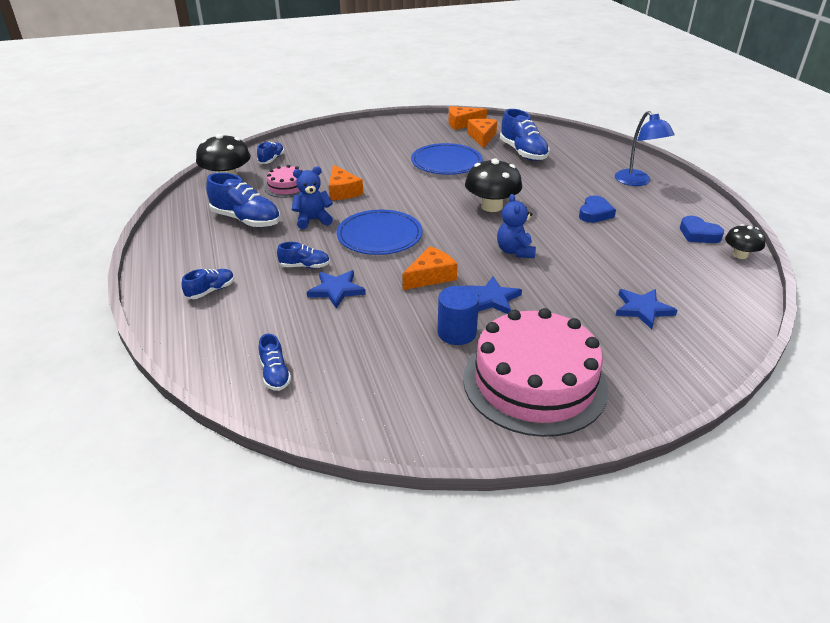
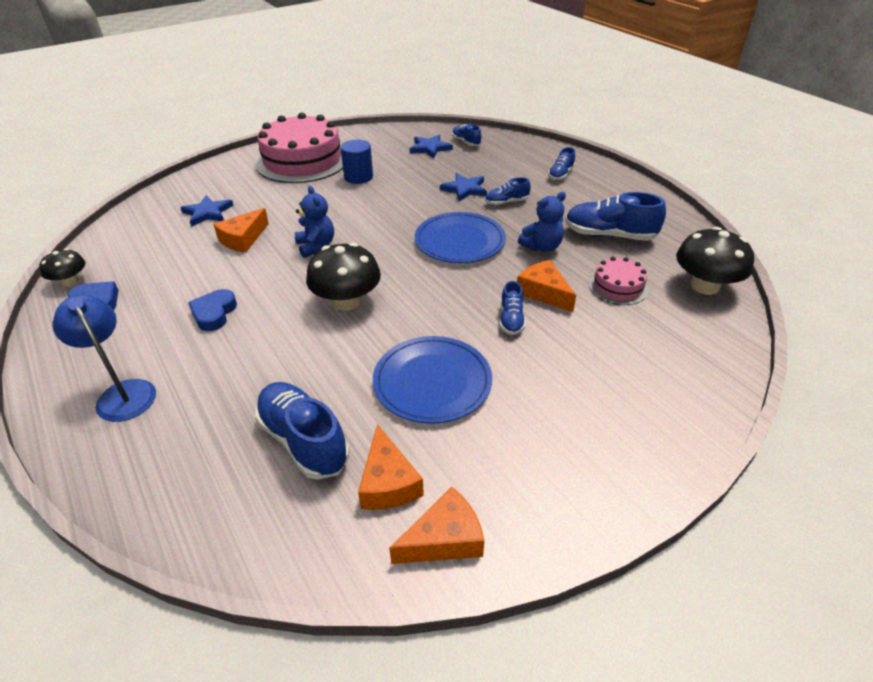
camera: 165 degrees right, 5 degrees up
(271, 159) = (697, 334): blue shoe -> blue shoe (511, 320)
(430, 276) = (392, 211): orange cheese -> orange cheese (243, 239)
(492, 299) = (335, 202): blue star -> blue star (430, 148)

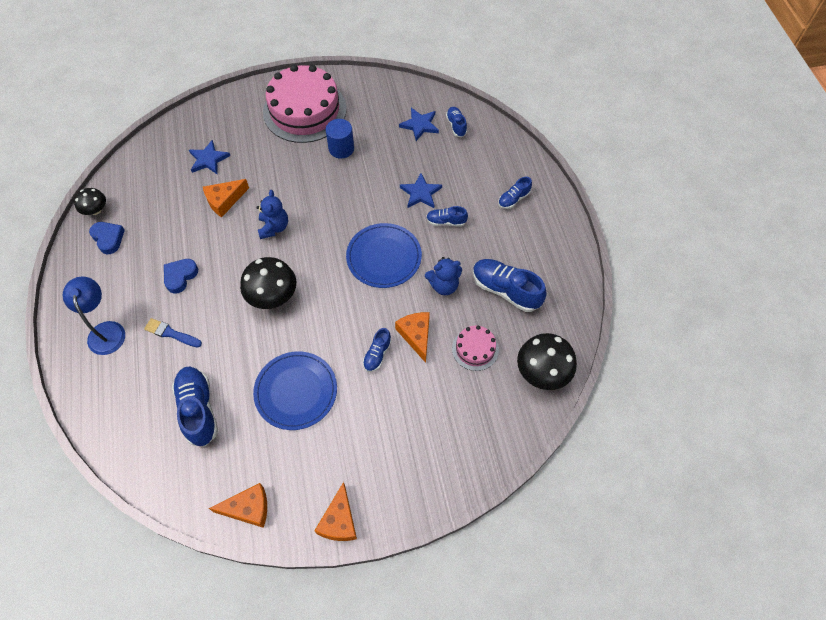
camera: 20 degrees right, 20 degrees up
(224, 370) = (171, 333): none -> blue brush
(388, 482) = (234, 459): orange cheese -> orange cheese (339, 521)

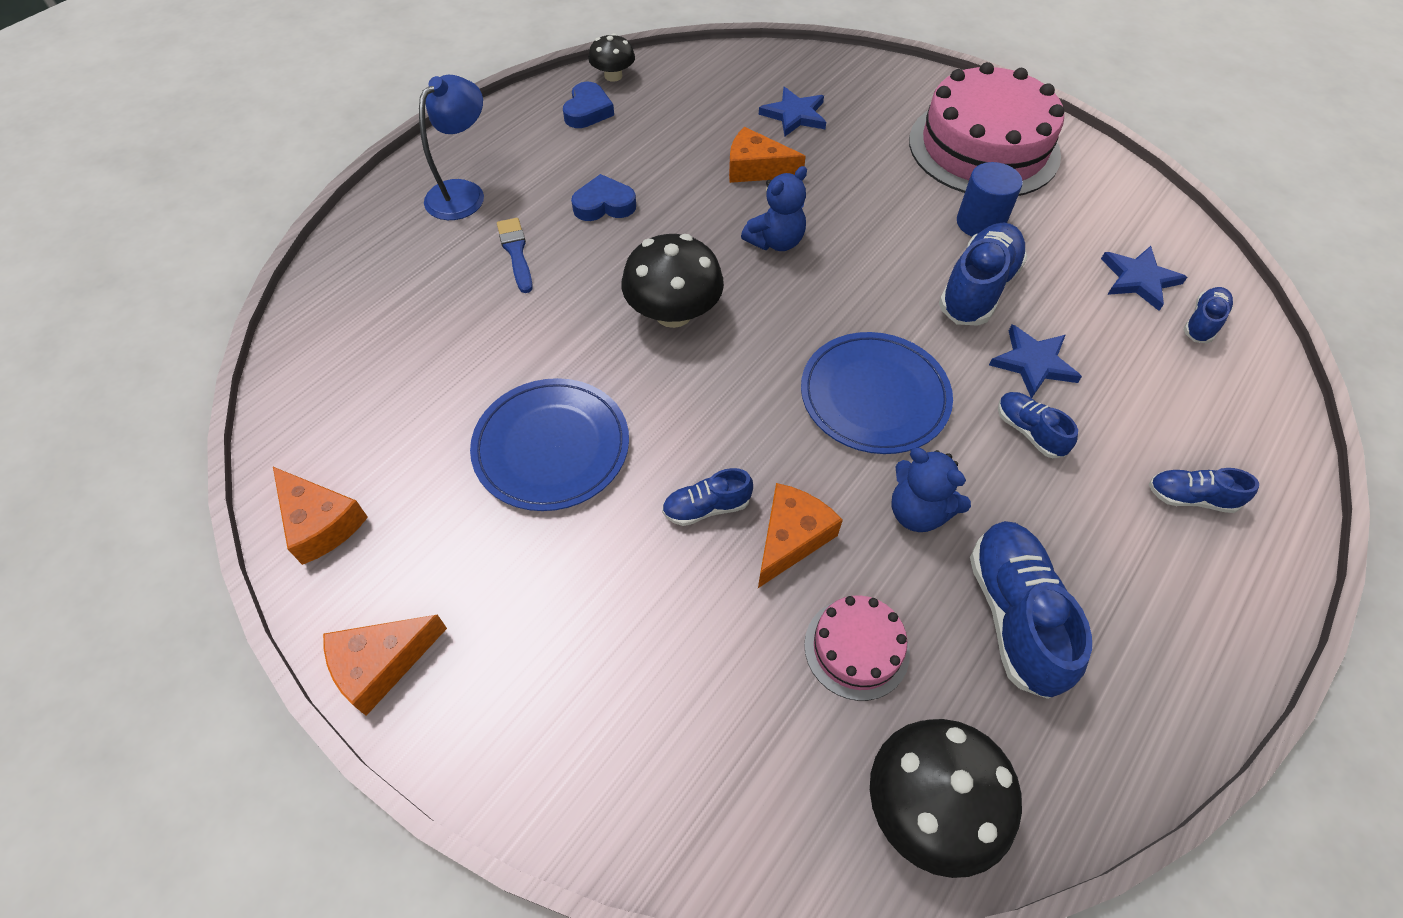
camera: 50 degrees right, 5 degrees down
(198, 409) = (430, 357): blue shoe -> blue shoe (978, 289)

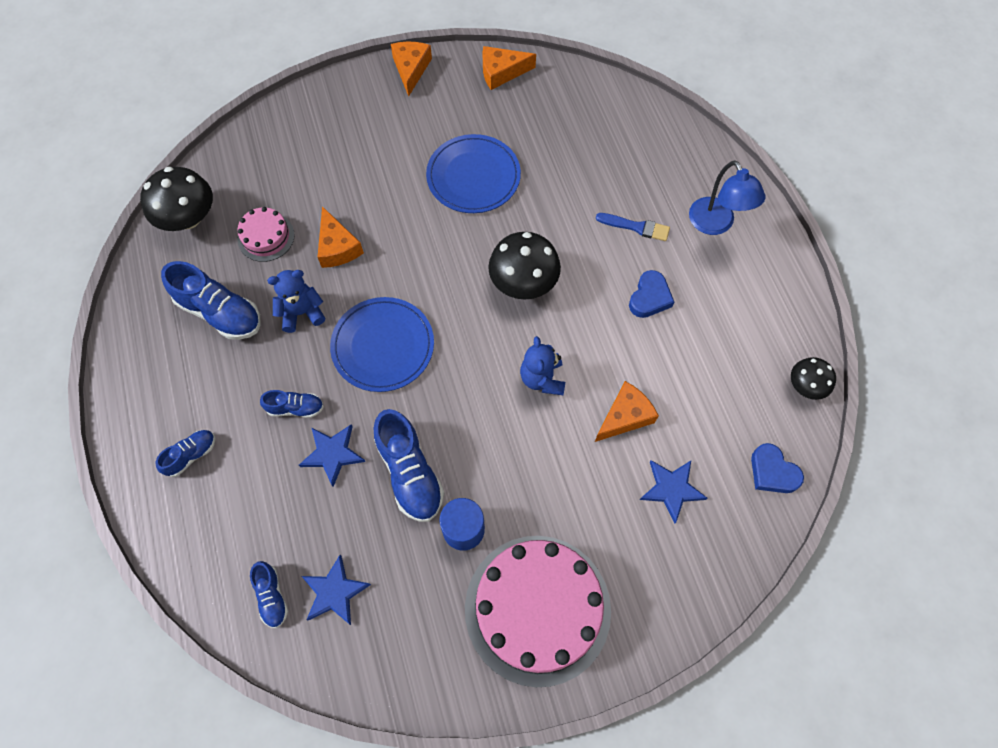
camera: 125 degrees right, 10 degrees up
(588, 111) = (767, 343): blue heart -> blue heart (772, 472)
(706, 507) = (384, 222): blue shoe -> none

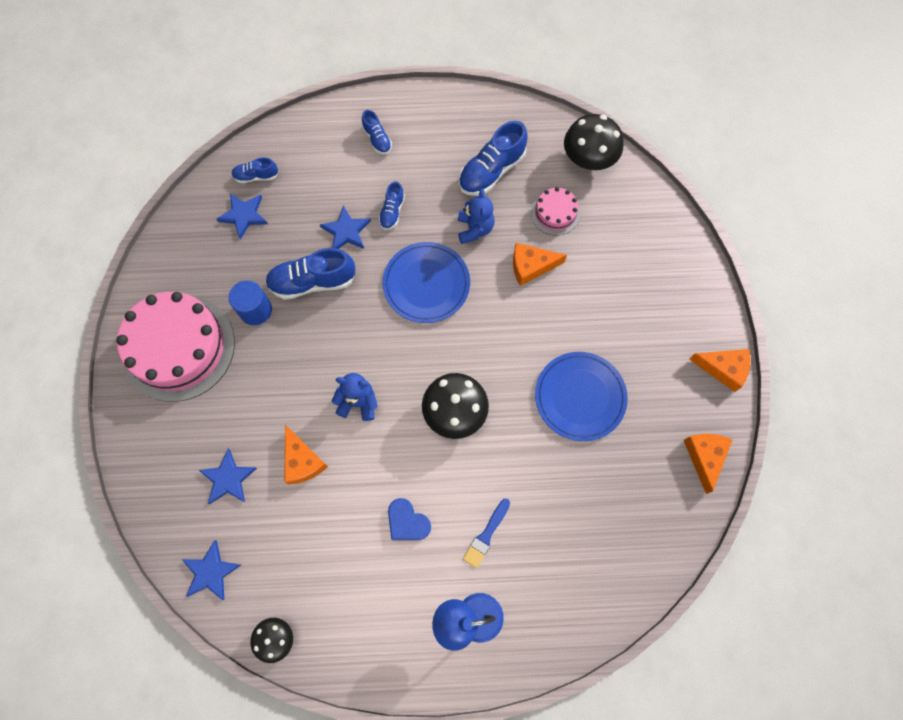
camera: 105 degrees right, 5 degrees up
(772, 472) = (211, 572): blue heart -> blue star

